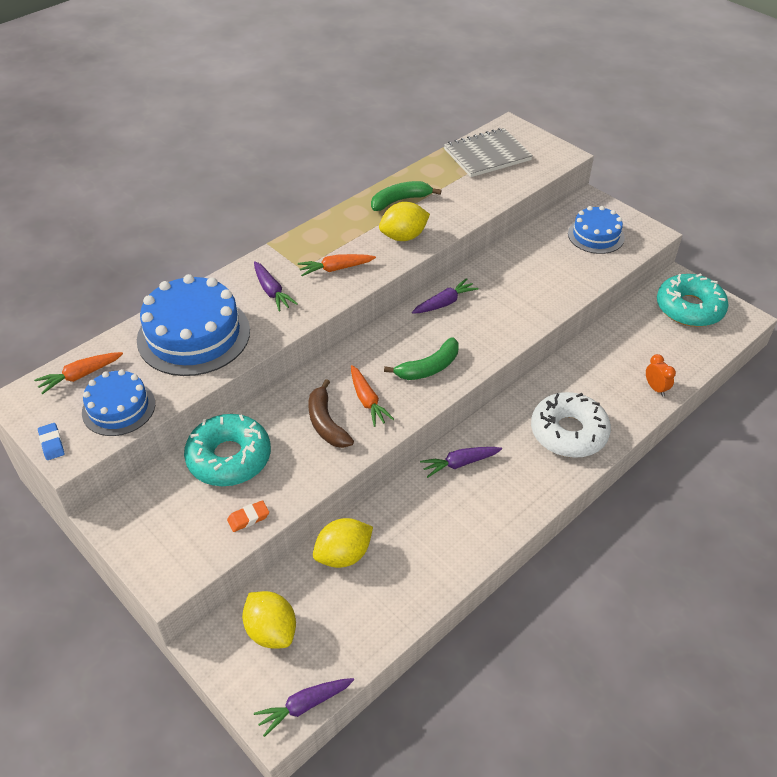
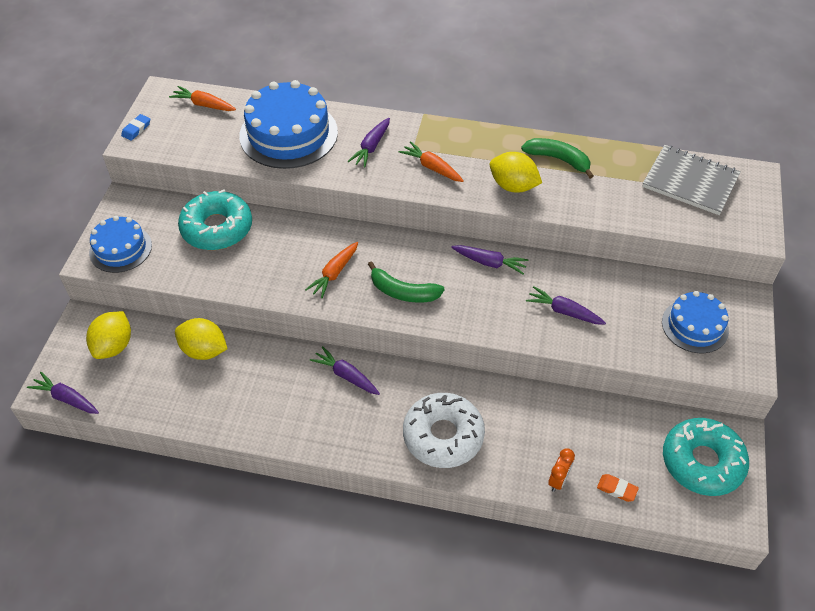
camera: 55 degrees right, 5 degrees up
(118, 408) = (190, 140): blue cake -> blue cake (120, 249)
(248, 518) = (171, 270): orange eraser -> orange eraser (617, 489)
(326, 423) = (291, 262): brown banana -> none
(529, 289) = (564, 311): none -> purple carrot

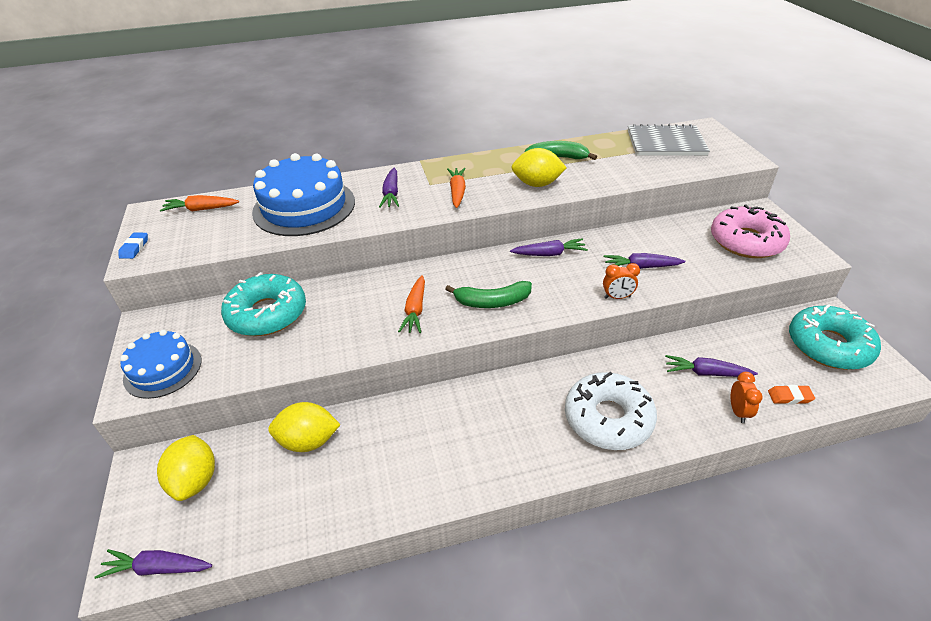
camera: 25 degrees left, 10 degrees down
(346, 375) = (476, 403): purple carrot -> purple carrot (706, 373)
(431, 167) = (457, 192): orange carrot -> orange carrot turned 75 degrees clockwise
(515, 333) = (617, 297): none -> orange clock
(695, 326) = (746, 241): blue cake -> pink donut

